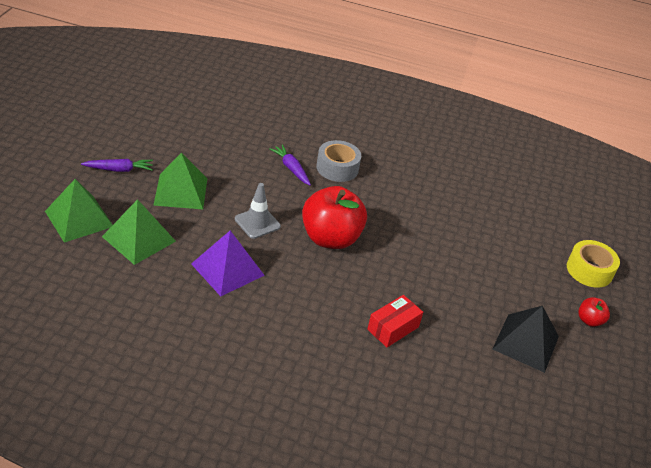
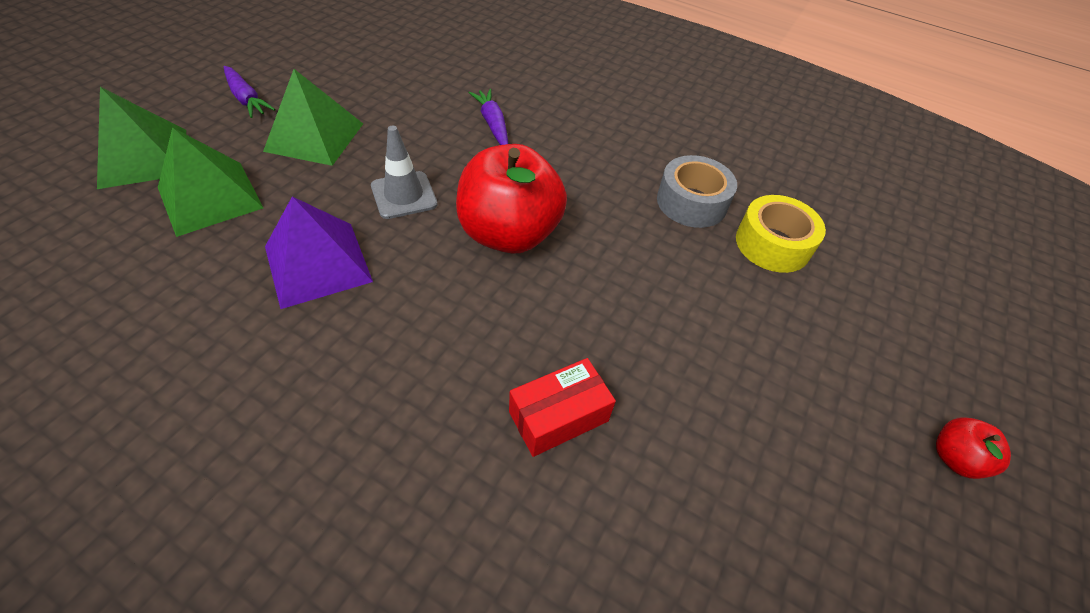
camera: 15 degrees right, 10 degrees up
(119, 170) = (246, 99): purple carrot -> purple carrot turned 45 degrees clockwise
(337, 168) = (562, 130): grey tape -> grey tape (691, 202)
(526, 342) = (816, 489): black pyramid -> none
(589, 270) = (959, 351): yellow tape -> yellow tape (772, 244)

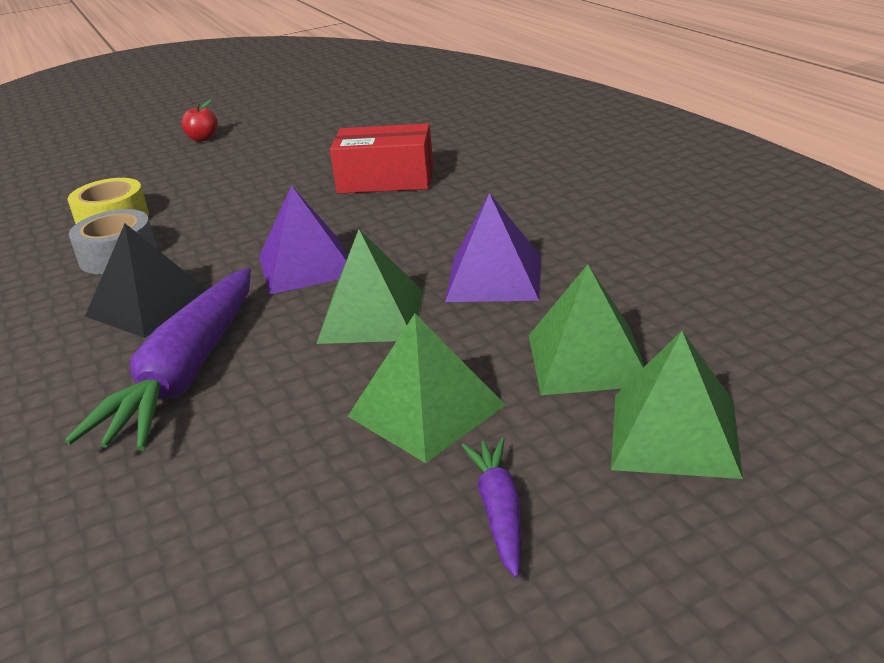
camera: 140 degrees left, 20 degrees down
(404, 195) = (371, 316): grey traffic cone -> green pyramid
(492, 124) = (186, 374): purple carrot -> purple carrot, size x2.08
(509, 234) = (306, 265): red apple -> purple pyramid
(558, 416) = (386, 180): red box -> red box, size x1.52
(589, 163) = (149, 305): none -> black pyramid

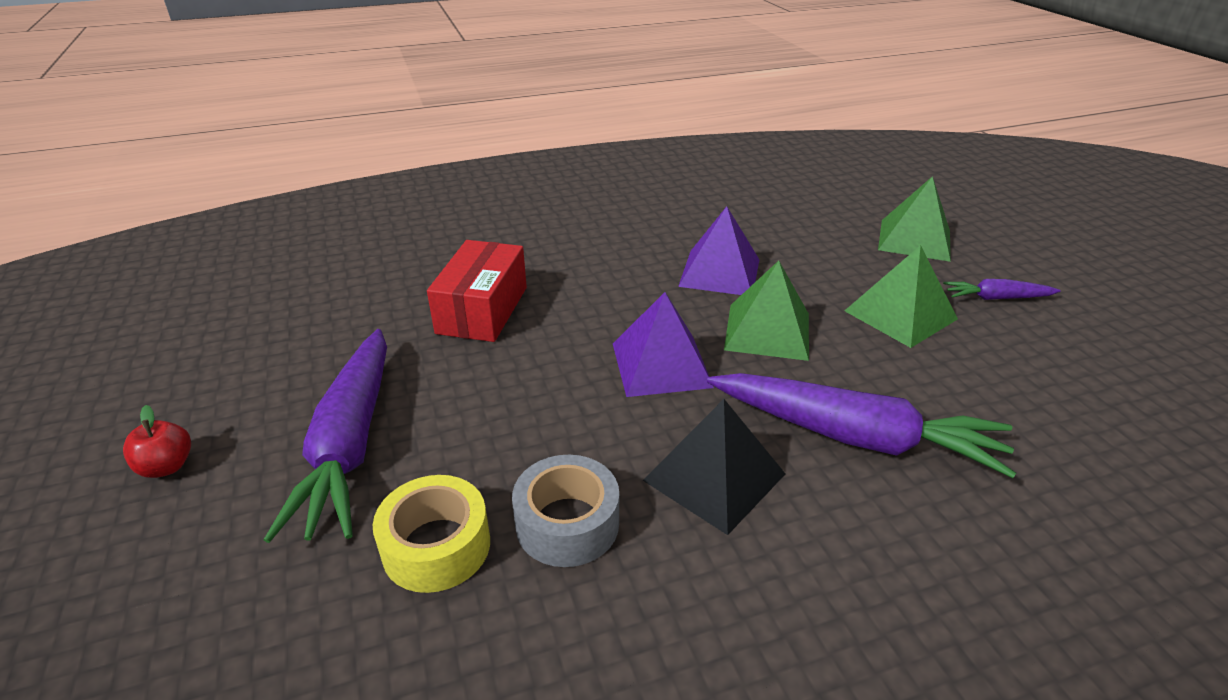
camera: 85 degrees left, 5 degrees up
(214, 176) = (350, 444): none -> purple carrot
(587, 359) = (838, 253): green pyramid -> none

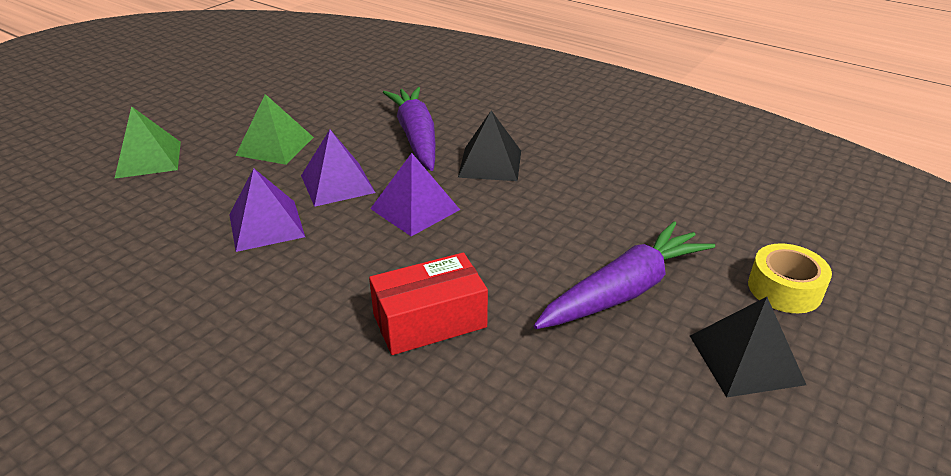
camera: 125 degrees left, 0 degrees up
(167, 466) = (745, 359): red apple -> black pyramid
(436, 546) = (632, 218): yellow tape -> yellow tape (784, 289)
(567, 523) = (570, 190): grey tape -> none
(767, 331) = (337, 183): green pyramid -> purple pyramid
(996, 298) = (227, 122): purple carrot -> none

